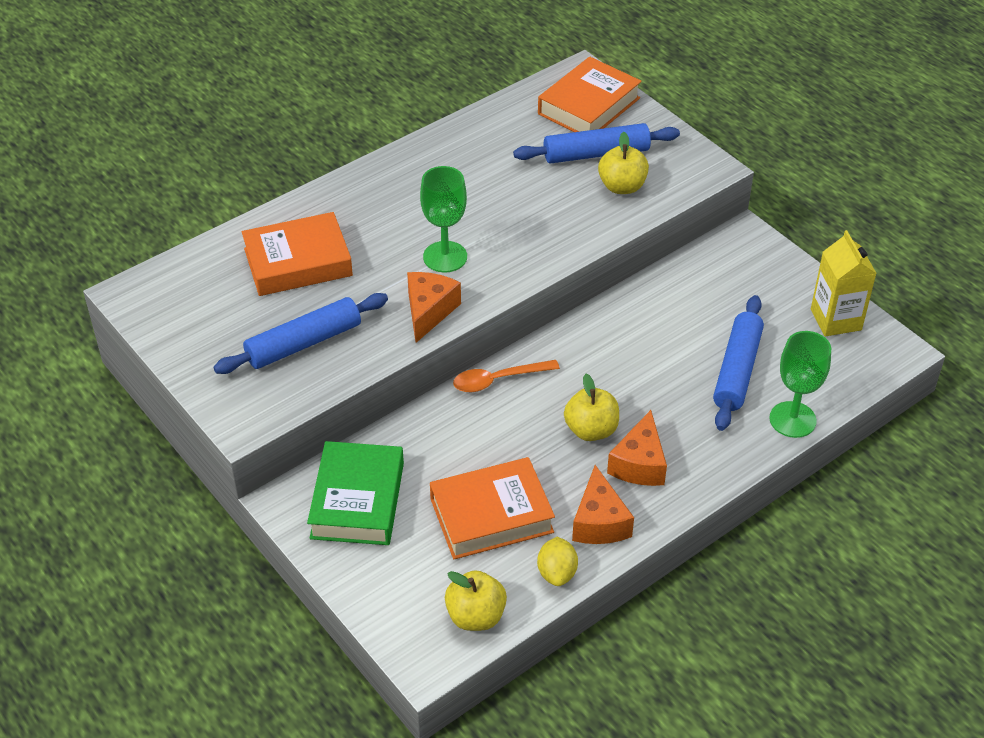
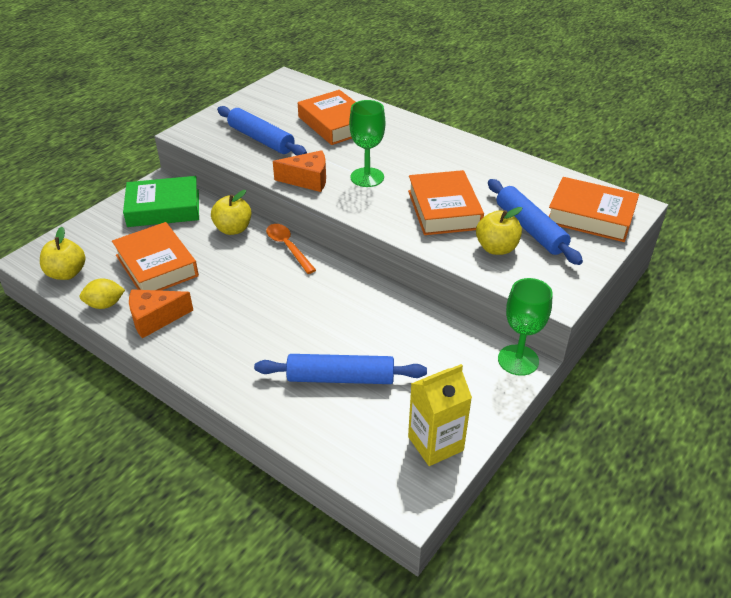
camera: 75 degrees right, 5 degrees down
(538, 208) = (443, 209): none -> orange book
(591, 430) = (248, 301): yellow apple -> yellow apple (233, 229)
(639, 464) = (218, 332): orange cheese -> none
(792, 419) = (290, 423): green goblet -> green goblet (518, 360)

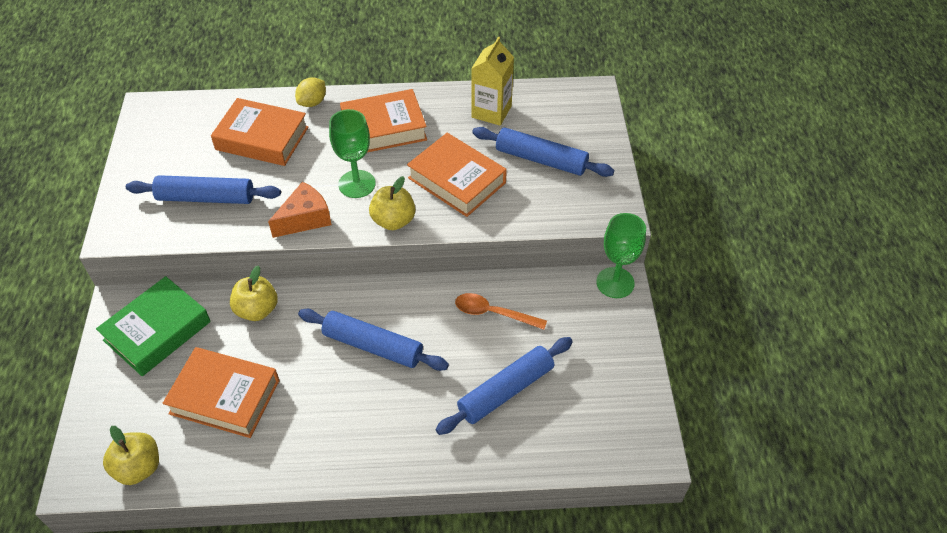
camera: 40 degrees left, 10 degrees up
(105, 304) = (221, 471): yellow lemon -> yellow lemon (312, 102)
(155, 319) = (288, 450): orange cheese -> none
(281, 292) = (373, 346): none -> blue rolling pin
(288, 247) = (331, 296): orange spoon -> orange spoon (493, 313)
(435, 443) = (626, 394): yellow carton -> yellow carton (491, 112)
(496, 248) = (534, 195): yellow apple -> yellow apple (393, 221)
(590, 216) = (573, 120): orange book -> orange book (384, 128)

